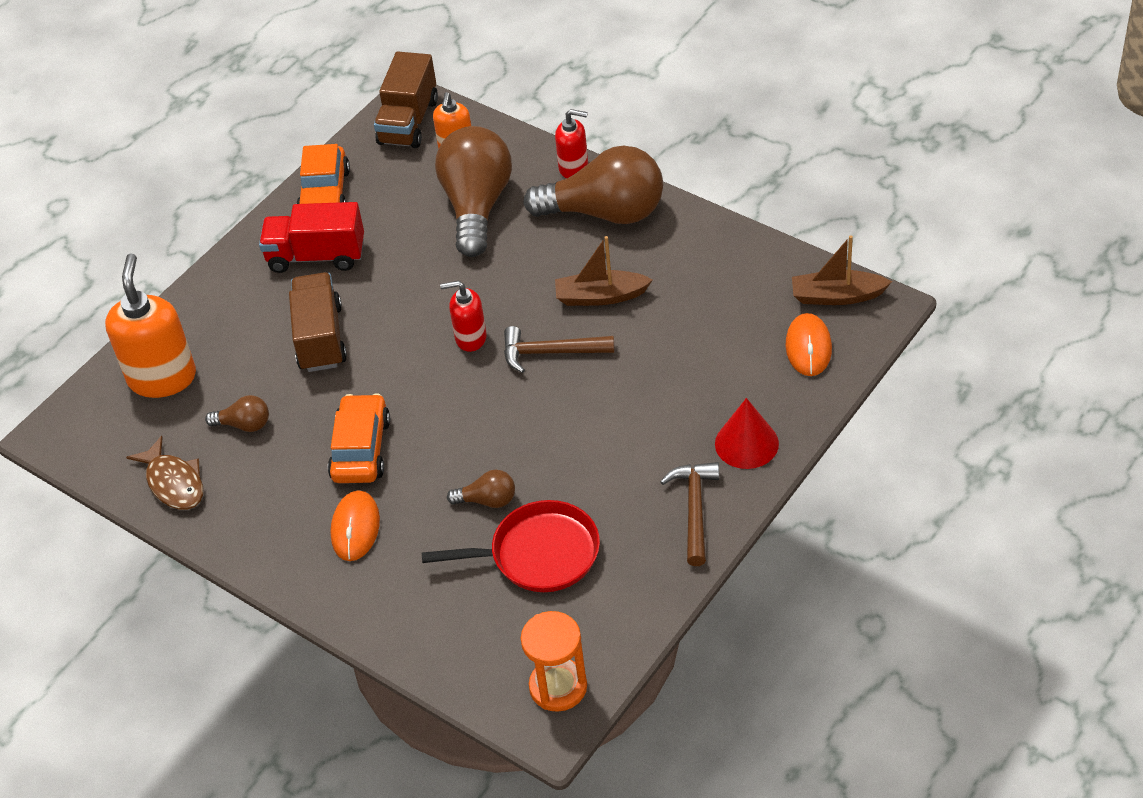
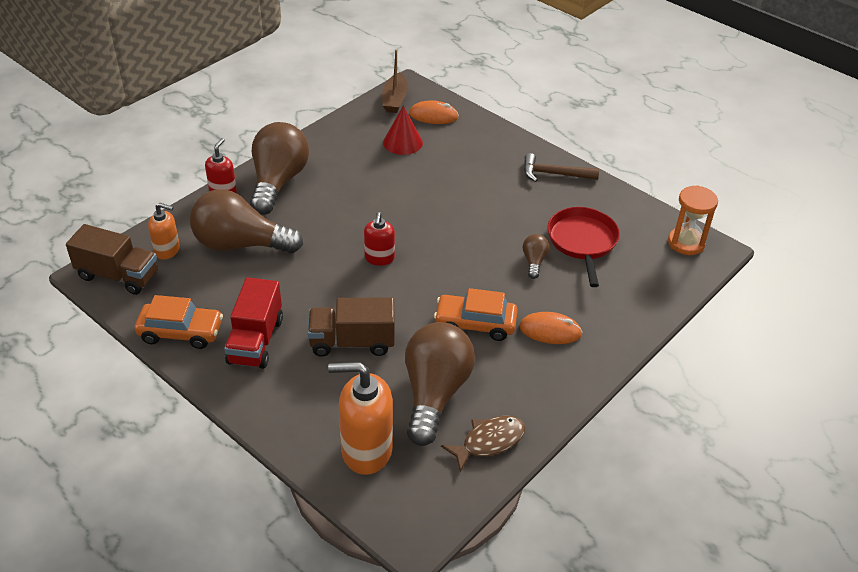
camera: 90 degrees left, 5 degrees down
(244, 424) = (434, 393): brown light bulb -> brown light bulb, size x2.28
(550, 352) = (406, 220): brown hammer -> none
(600, 296) = (360, 192): brown boat -> none
(746, 443) = (505, 148): red cone -> red cone (402, 142)

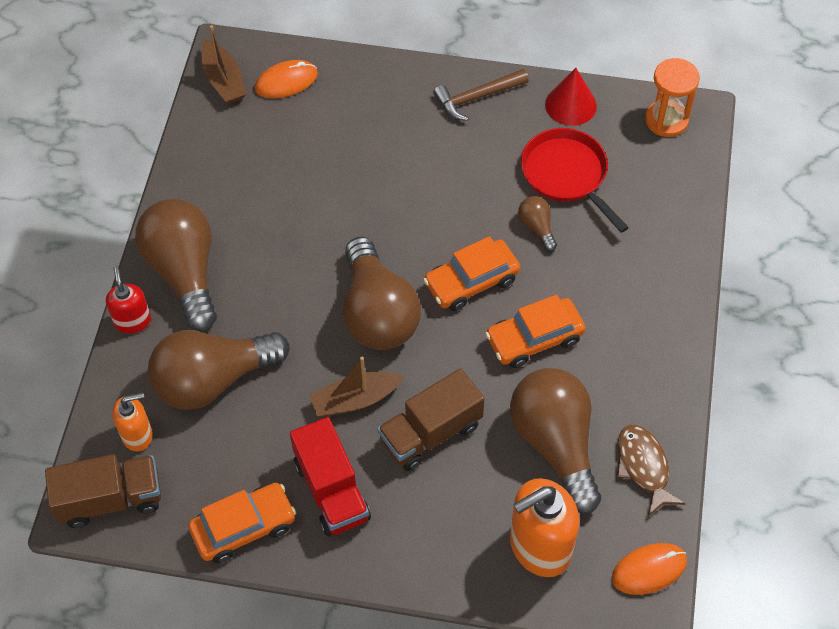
camera: 30 degrees left, 15 degrees up
(319, 298) = (355, 400): none -> brown boat
(379, 258) = (377, 313): red soap dispenser -> brown light bulb
(402, 142) = (281, 139): red cone -> red cone (570, 105)
(459, 271) = (471, 282): none -> orange car
(489, 442) = (643, 467): brown fish -> brown fish turned 45 degrees counterclockwise
(550, 330) = (611, 305): orange mouse -> orange mouse (649, 569)

